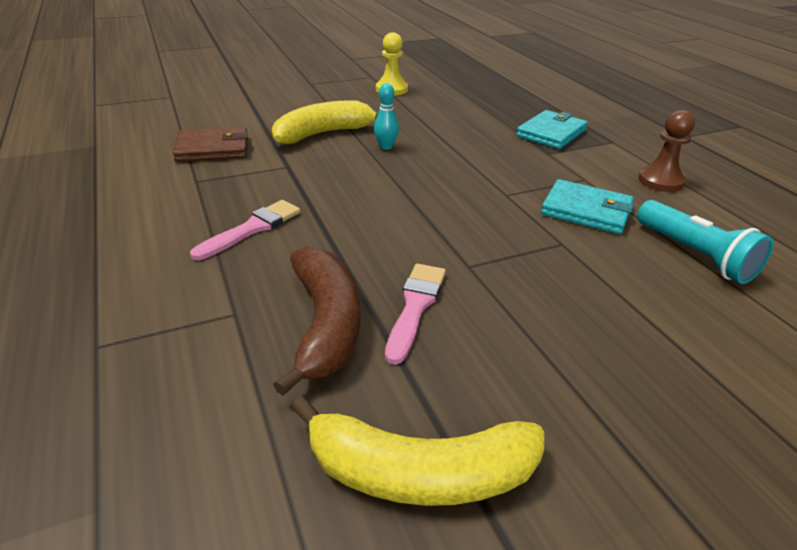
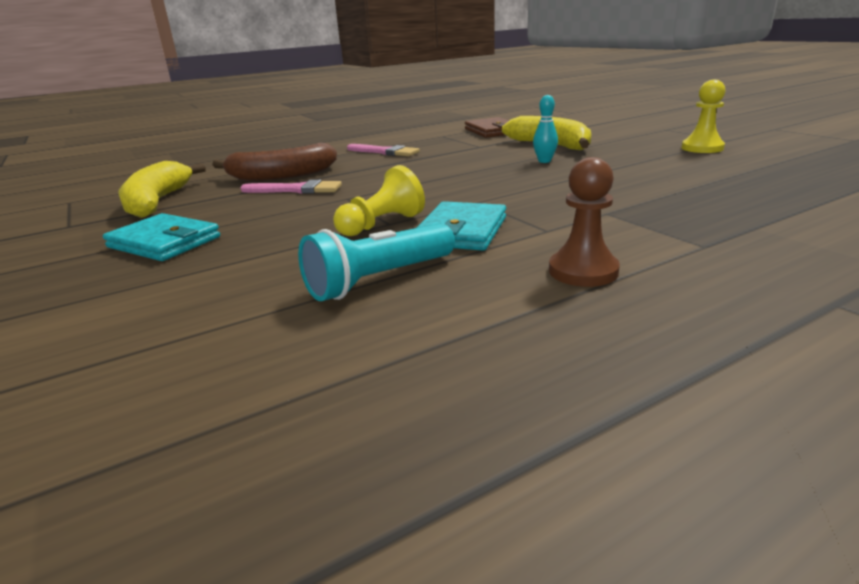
camera: 85 degrees right, 10 degrees down
(551, 133) = (678, 212): turquoise wallet -> turquoise wallet (164, 242)
(565, 247) = (381, 224): none -> yellow pawn

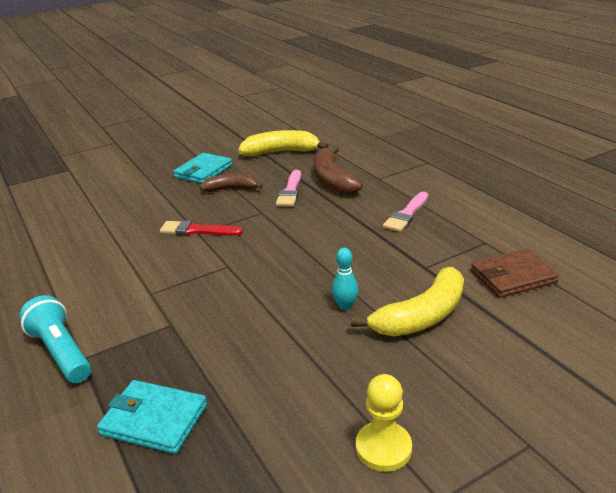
camera: 90 degrees right, 5 degrees up
(258, 218) = (231, 189): none -> brown banana
(379, 280) = (112, 237): turquoise flashlight -> turquoise flashlight (61, 352)
(381, 224) = (197, 230): yellow pawn -> red brush
(462, 231) = (167, 260): turquoise wallet -> turquoise wallet (154, 420)
(583, 271) = (78, 301): brown pawn -> none

